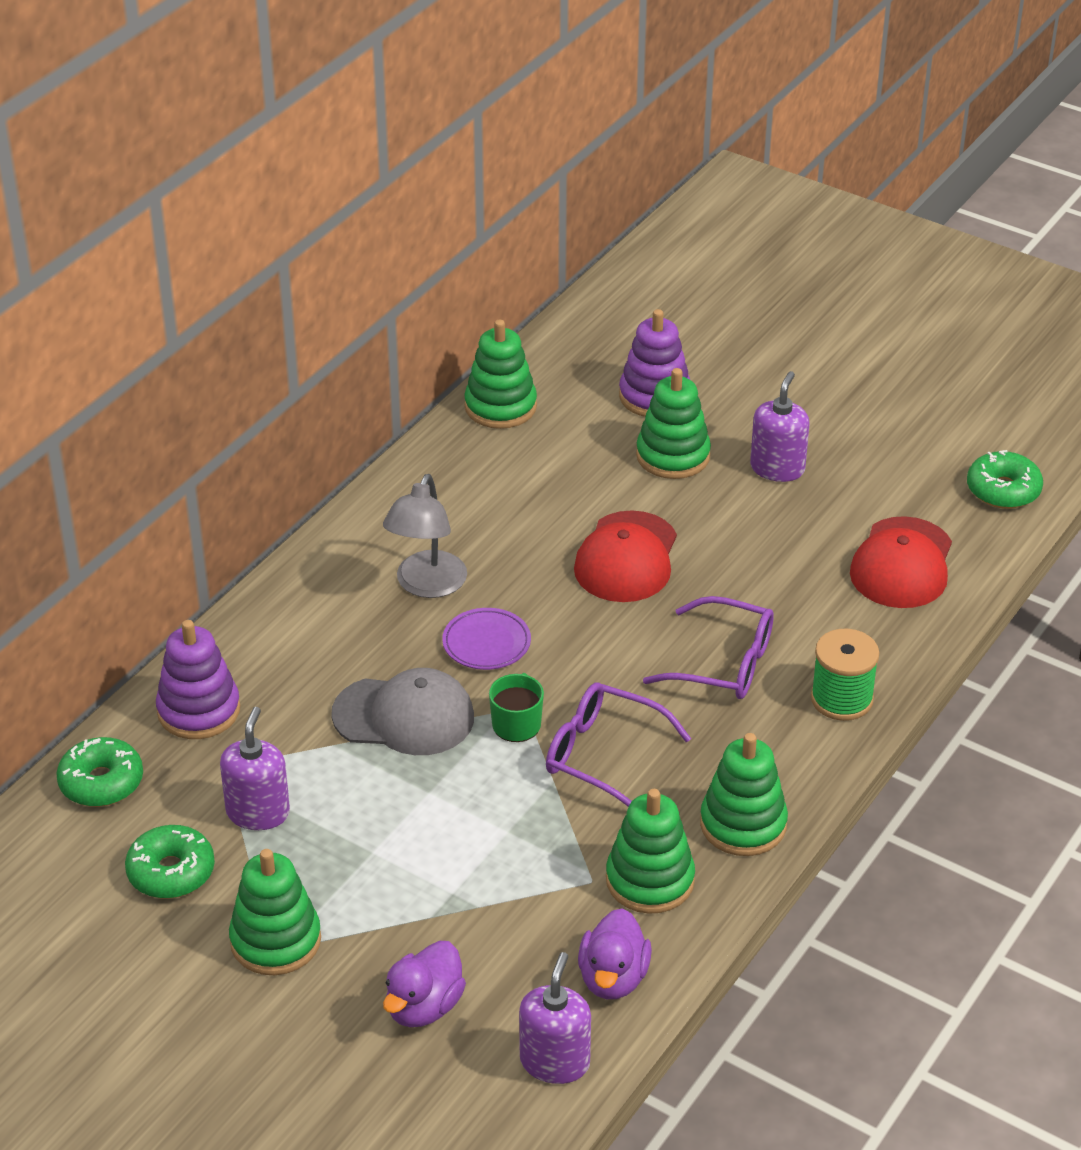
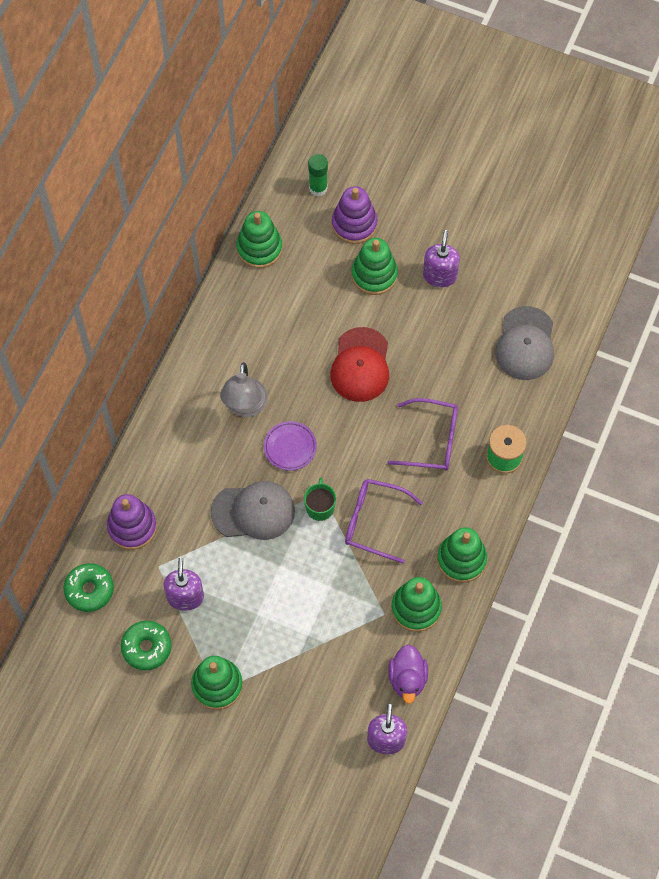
camera: 10 degrees left, 25 degrees up
(424, 1007) = (308, 716): purple duck -> none
(608, 351) = (318, 188): none -> green glue stick
(902, 564) = (525, 344): red cap -> grey cap
(1003, 490) = (578, 273): green donut -> none

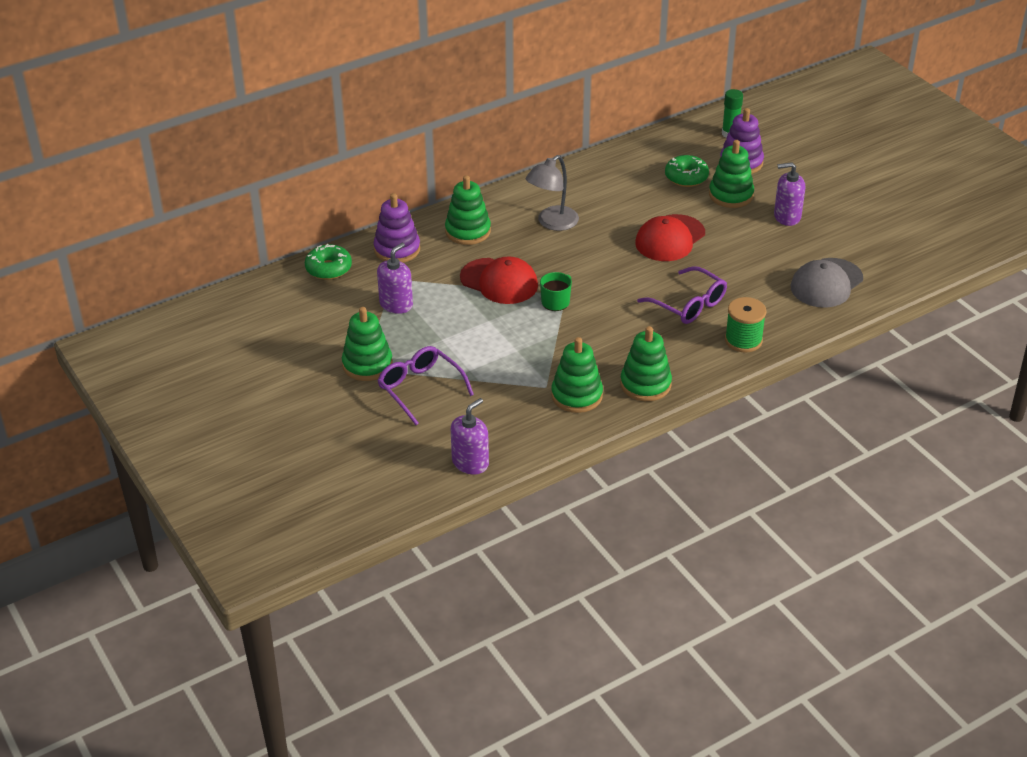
camera: 35 degrees right, 25 degrees down
(146, 647) = (336, 318): green donut -> green donut (686, 177)
(253, 511) = (499, 281): grey cap -> red cap
(259, 248) = (650, 146): green stacking toy -> green stacking toy (468, 231)
(290, 447) = (565, 259): purple plate -> none
(374, 522) = (592, 330): purple glasses -> purple glasses (420, 389)
(407, 679) = (526, 434): purple duck -> none
(440, 275) = (787, 216): purple soap dispenser -> purple soap dispenser turned 135 degrees counterclockwise

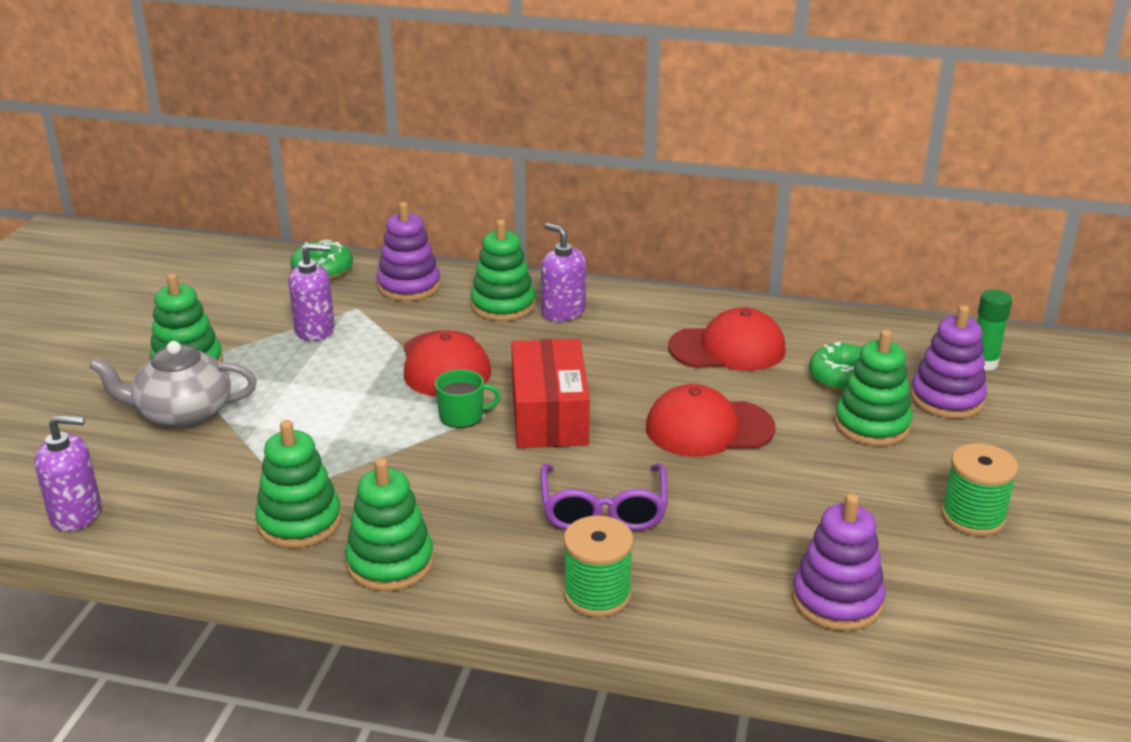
camera: 45 degrees right, 10 degrees down
(420, 389) = (182, 414): purple glasses -> grey teapot
(552, 223) = (601, 342): grey lamp -> none
(592, 276) = (549, 414): none -> red box
(614, 191) = (727, 349): none -> red cap
(787, 216) = (913, 489): purple soap dispenser -> purple soap dispenser (563, 312)
(823, 215) = (973, 517): none -> green spool
(826, 283) = (837, 600): grey cap -> purple stacking toy

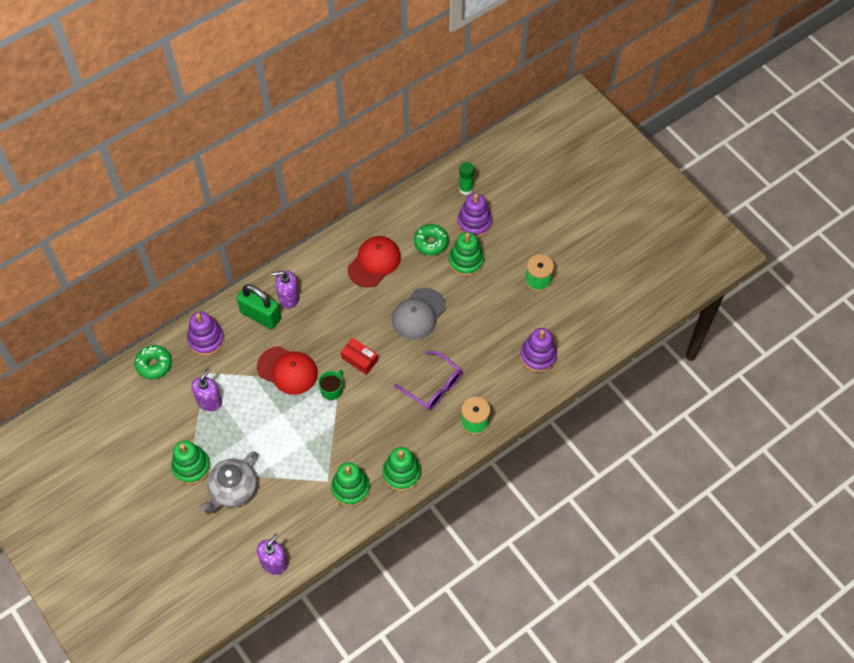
camera: 50 degrees left, 30 degrees up
(503, 306) = (260, 316): green stacking toy -> green padlock
(549, 414) = (359, 359): red box -> red box, size x0.57
(708, 428) = (418, 314): red cap -> grey cap

